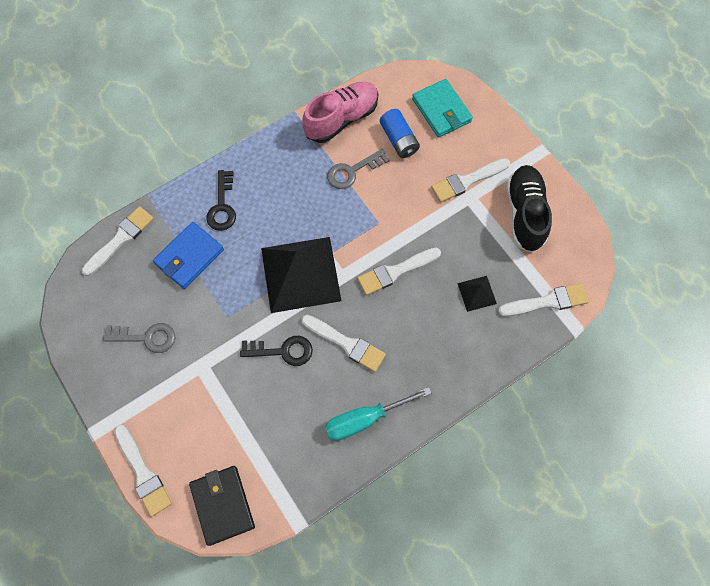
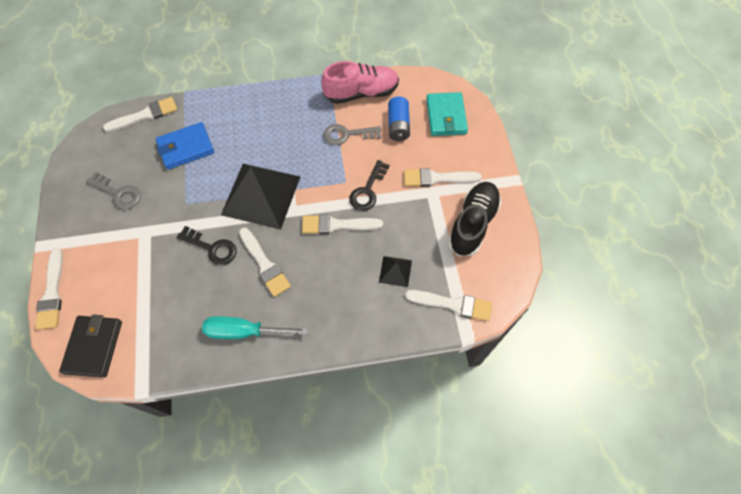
camera: 25 degrees right, 5 degrees down
(222, 206) = (232, 121): black key -> black key (367, 190)

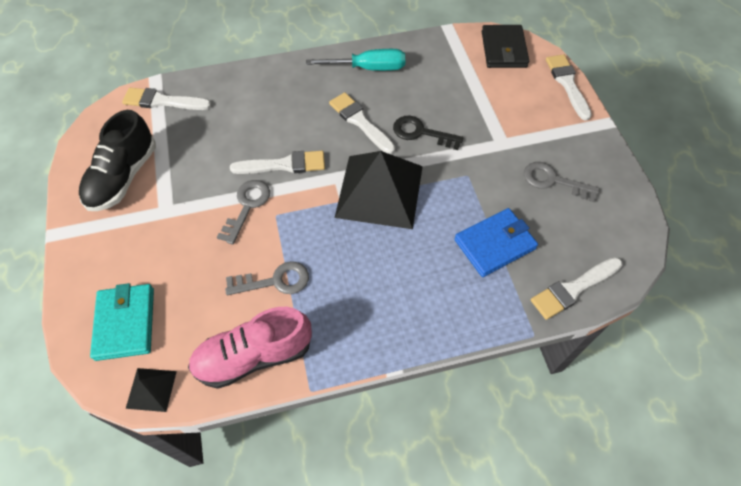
camera: 175 degrees right, 5 degrees down
(367, 190) = (247, 206): black key -> grey key
(395, 271) = (219, 125): black pyramid -> black pyramid (151, 389)
(398, 125) = (200, 302): blue battery -> none
(437, 178) = (156, 228): white brush -> none

